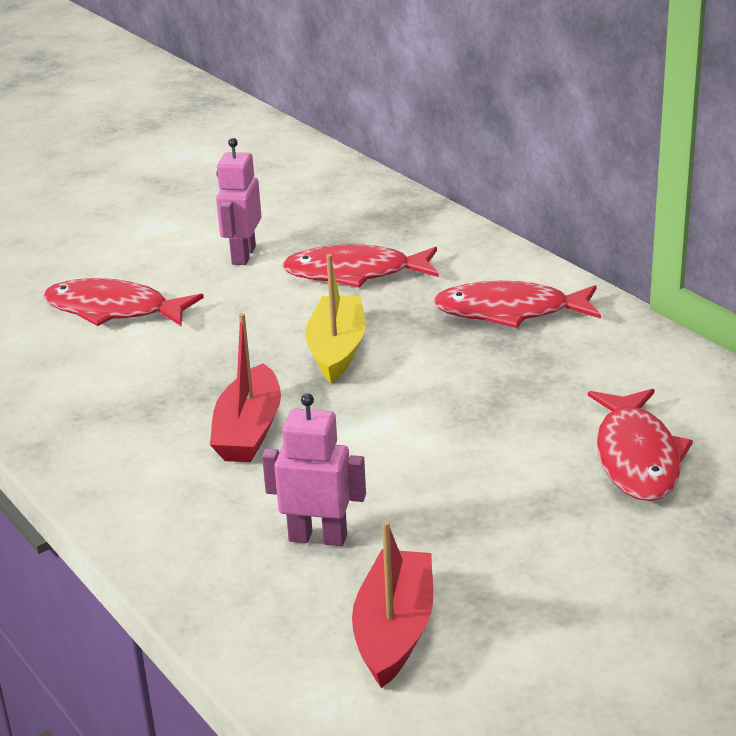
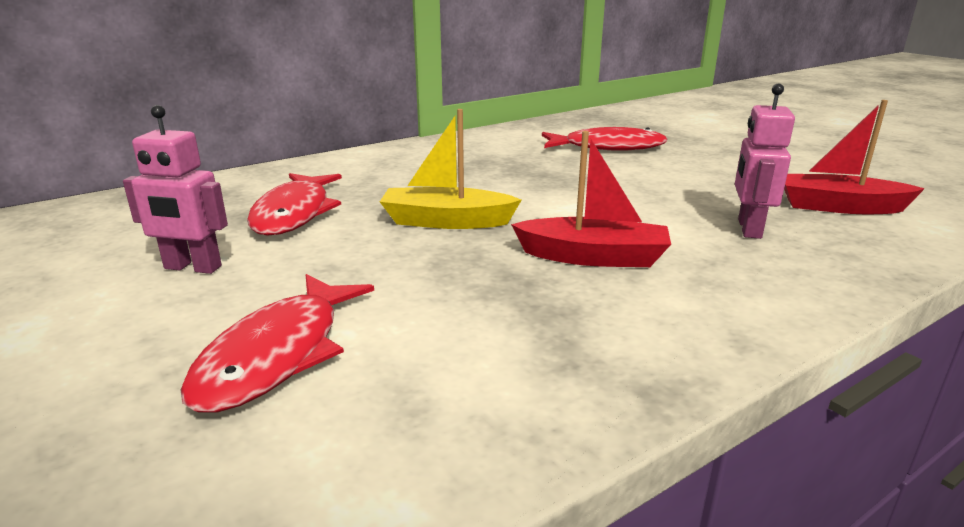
camera: 90 degrees left, 5 degrees down
(510, 312) = (407, 166): red fish -> none

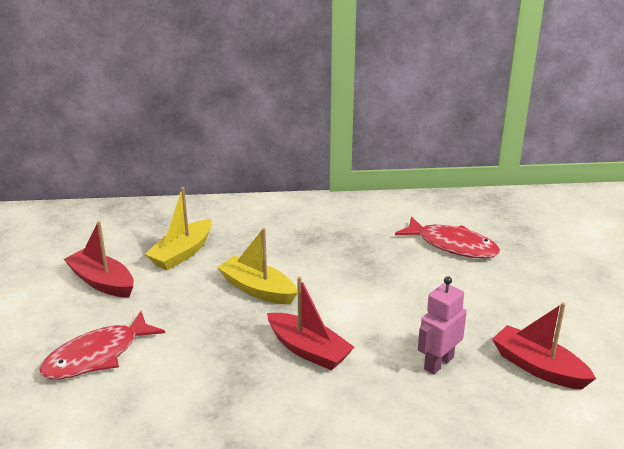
camera: 30 degrees right, 5 degrees up
(192, 268) = (102, 282): pink robot -> red boat
(294, 213) = (182, 253): red fish -> yellow boat

